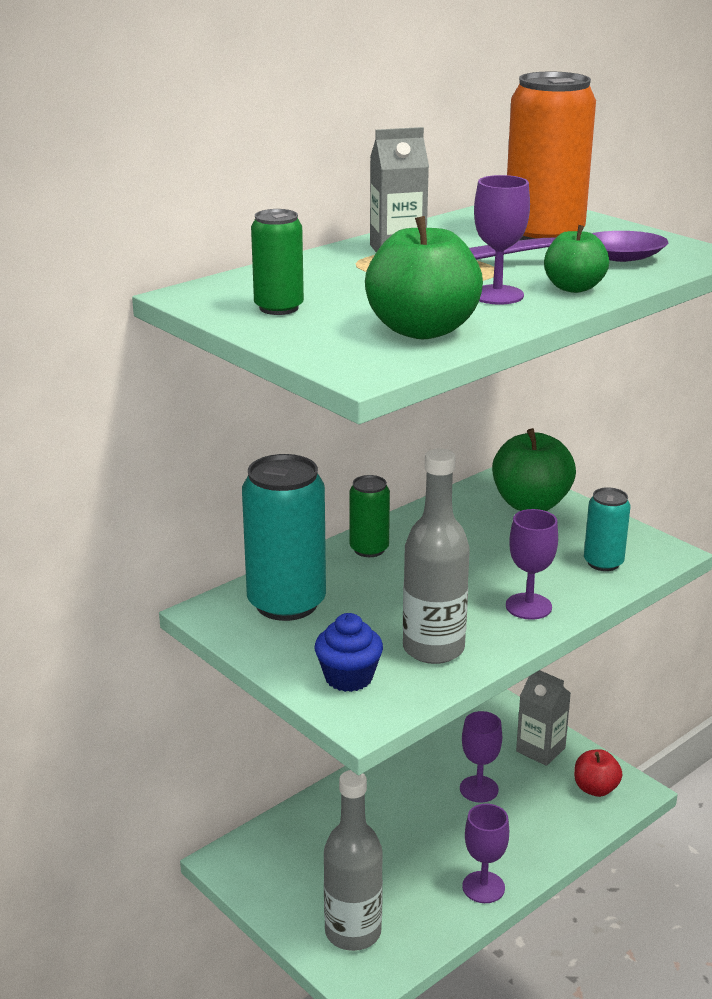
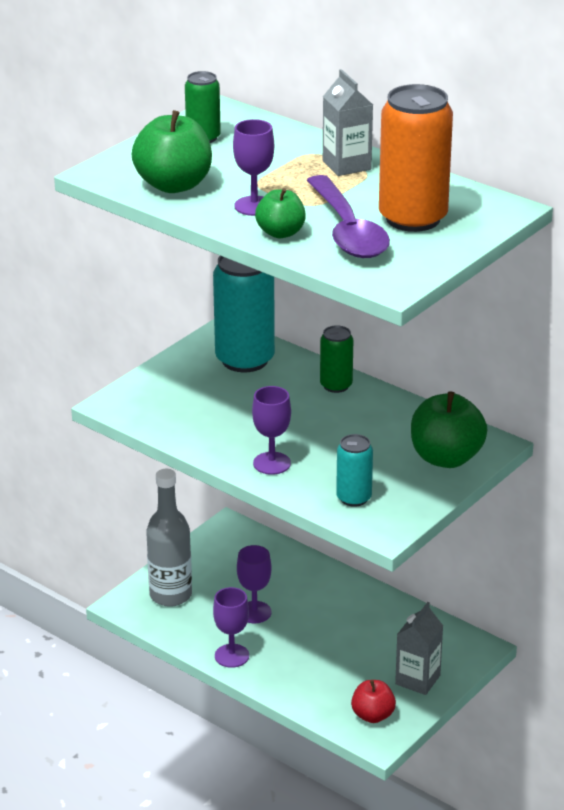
camera: 80 degrees right, 5 degrees up
(348, 677) = (157, 394): blue cupcake -> none
(433, 648) = (201, 425): grey bottle -> none
(479, 789) = (350, 646): purple goblet -> purple goblet (254, 612)

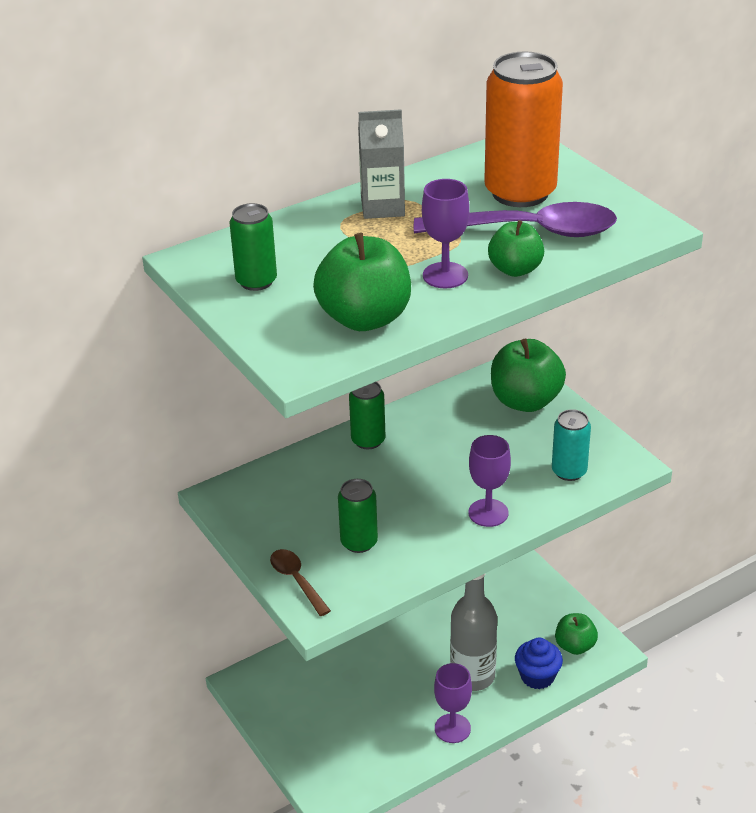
camera: 70 degrees left, 5 degrees up
(143, 387) = (296, 580): none -> brown spoon
(170, 595) = (334, 756): grey bottle -> grey bottle (472, 676)
(201, 407) = (359, 542): none -> green can
(245, 359) = (284, 492): turquoise can -> none
(254, 612) = (392, 695): purple goblet -> none
(320, 697) = (537, 676): none -> blue cupcake
(373, 715) = (575, 646): red apple -> green apple
(417, 680) = (536, 603): grey carton -> none

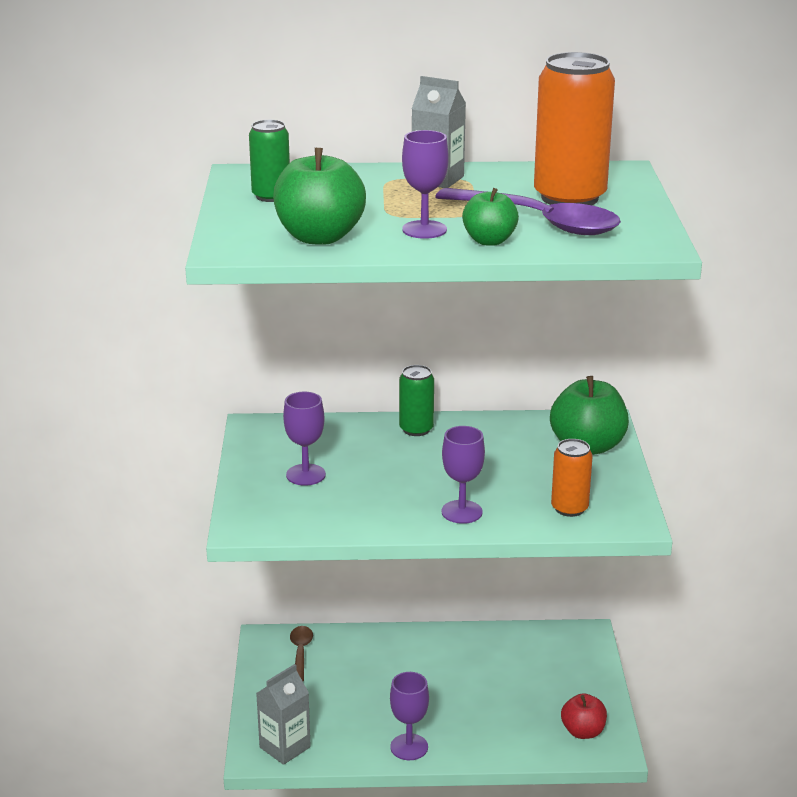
camera: 30 degrees right, 10 degrees down
(296, 580) = (250, 500): brown spoon -> brown spoon (300, 652)
(318, 531) = (305, 475): none -> purple goblet
(350, 781) = (285, 747): none -> grey carton
(359, 542) = (329, 493): green can -> none
(472, 676) = (464, 715): grey bottle -> none
(537, 676) = (524, 740): blue cupcake -> none
(569, 471) = (569, 508): turquoise can -> orange can
(575, 646) = (583, 732): green apple -> red apple

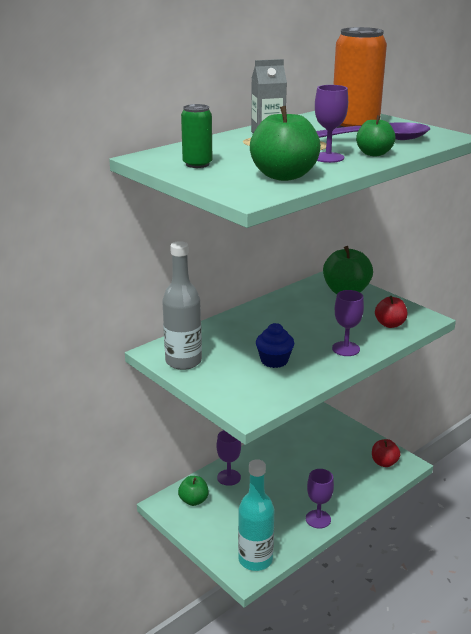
camera: 40 degrees left, 0 degrees up
(265, 448) = (183, 361): none -> grey bottle
(285, 747) = (255, 559): grey carton -> turquoise bottle
(300, 652) = (193, 500): brown spoon -> green apple
(305, 475) = (232, 366): purple goblet -> purple goblet (229, 477)
(359, 489) = (274, 360): none -> blue cupcake
(416, 429) = (250, 317): green can -> none
(569, 508) = (390, 324): orange can -> red apple

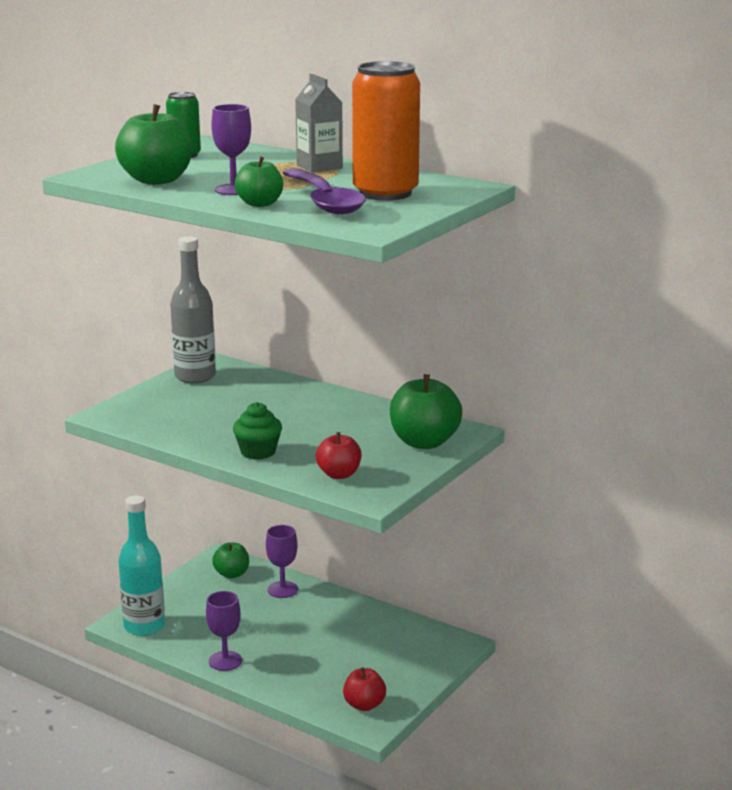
camera: 75 degrees right, 5 degrees down
(274, 360) = (213, 417): blue cupcake -> none
(345, 349) = (258, 452): purple goblet -> green cupcake

